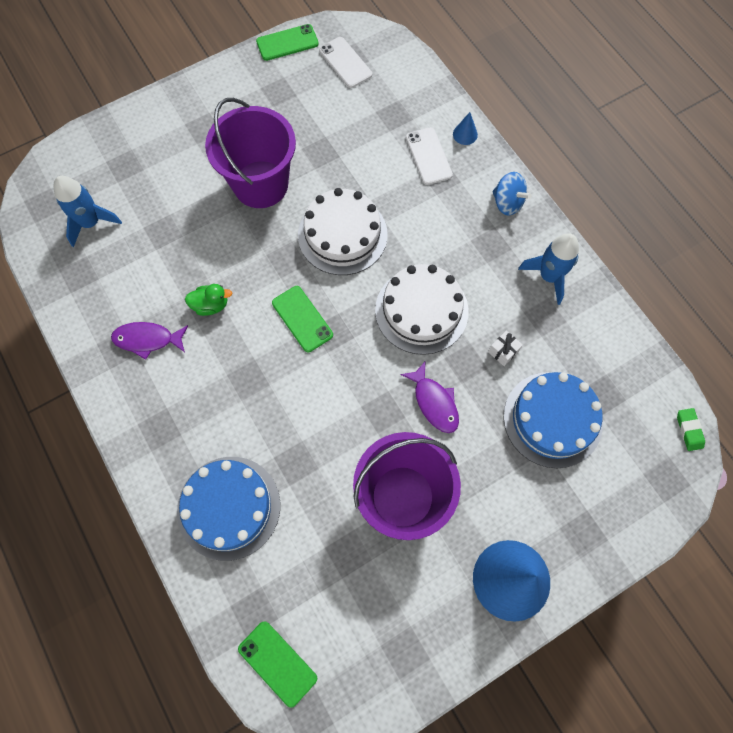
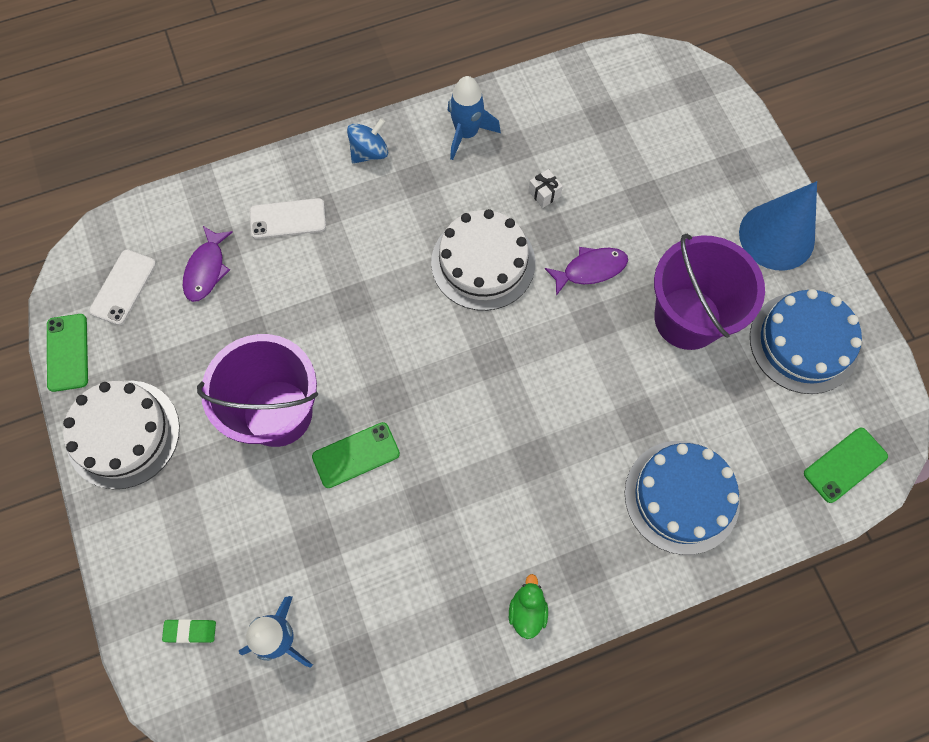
camera: 80 degrees left, 0 degrees up
(147, 340) = (465, 573): purple fish -> purple fish (206, 269)
(211, 305) = (433, 491): green duck -> green duck (527, 610)
(302, 319) = (470, 389): green phone -> green phone (356, 455)
(342, 234) = (370, 328): white cake -> white cake (123, 434)
(345, 62) = (123, 287): white phone -> white phone turned 45 degrees counterclockwise
(465, 134) = (268, 175): blue cone -> none
(552, 419) = (623, 166): blue cake -> blue cake (803, 342)
(689, 430) = (648, 56): green eraser -> green eraser (190, 631)

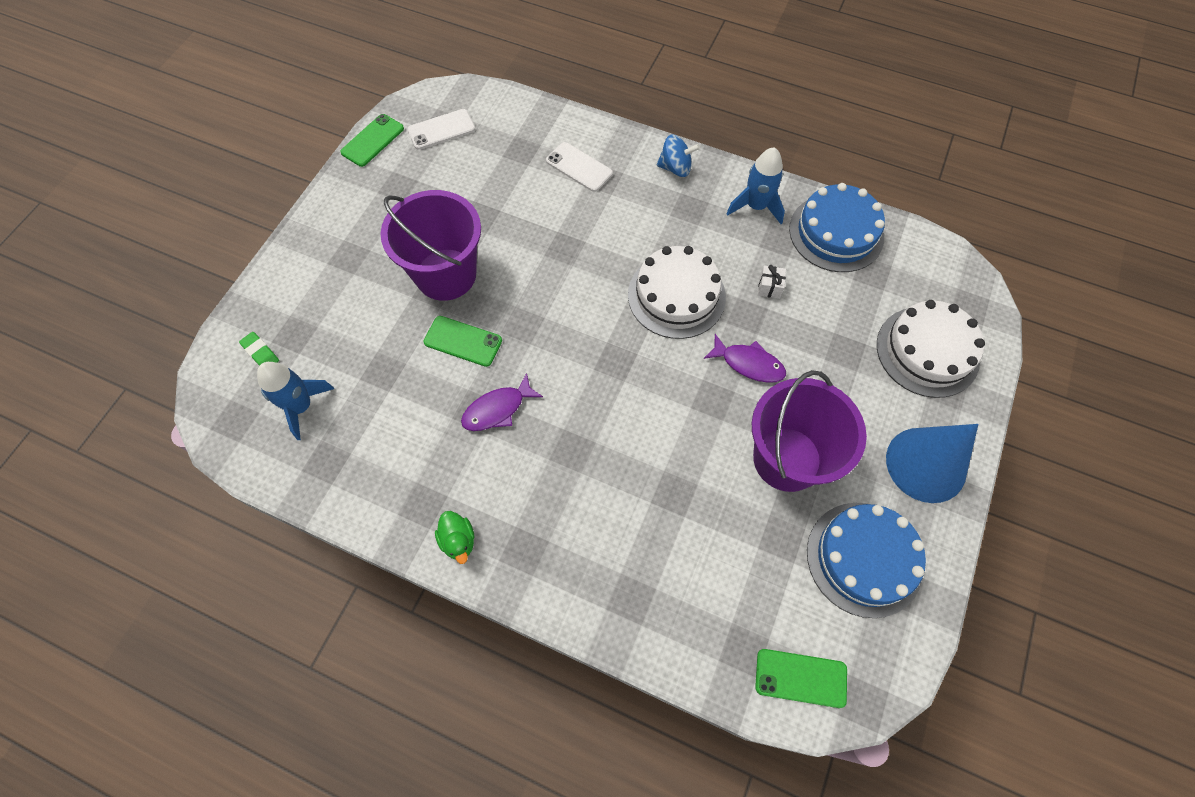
camera: 45 degrees right, 5 degrees down
(123, 434) = (350, 210): white cake -> white cake (927, 351)
(206, 269) = (498, 158): purple fish -> purple fish (497, 409)
(527, 610) = (458, 540): green duck -> green duck turned 105 degrees clockwise
(681, 496) = (646, 574): blue cake -> blue cake (836, 233)

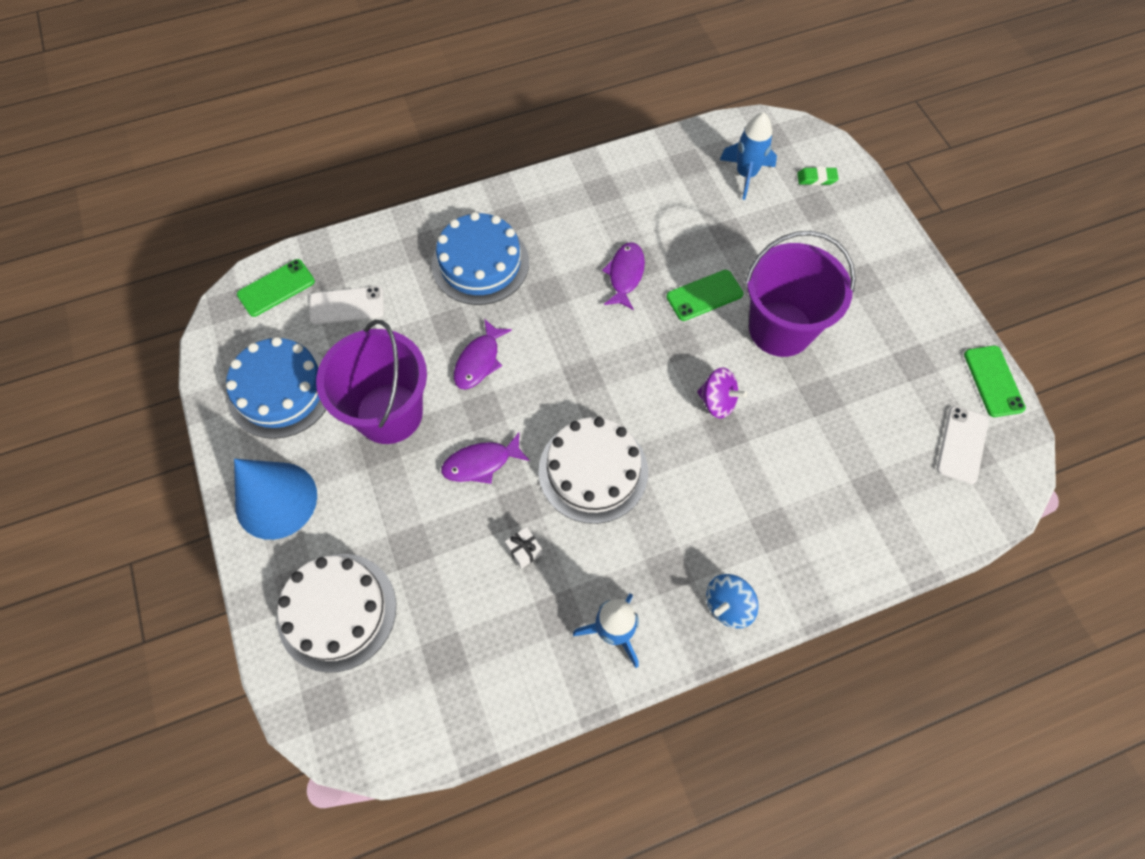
camera: 135 degrees right, 0 degrees up
(458, 540) = (558, 190): green duck -> none
(547, 267) = (717, 402): none -> purple spinning top
(579, 167) = (808, 520): white phone -> white phone (347, 306)
(680, 440) = (479, 361): none -> purple fish
(836, 233) = (513, 673): blue cake -> blue cake (480, 263)

